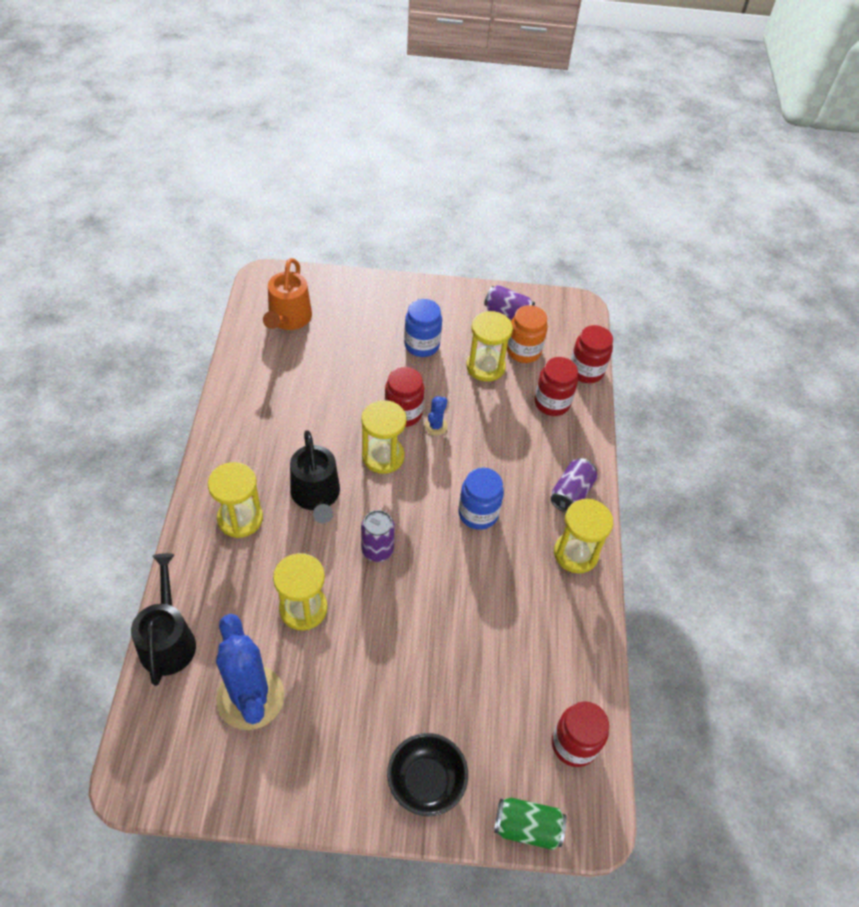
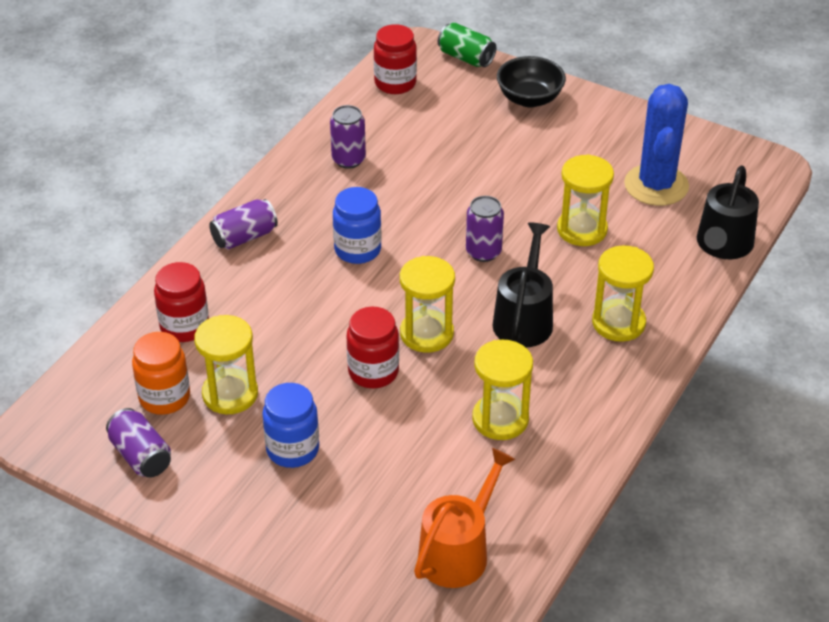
camera: 150 degrees left, 10 degrees down
(436, 426) = (343, 346): blue cactus -> none
(548, 612) = (348, 160): none -> purple can
(575, 553) = (285, 190): yellow hourglass -> yellow hourglass (500, 419)
(586, 371) = (108, 348): red jar -> none

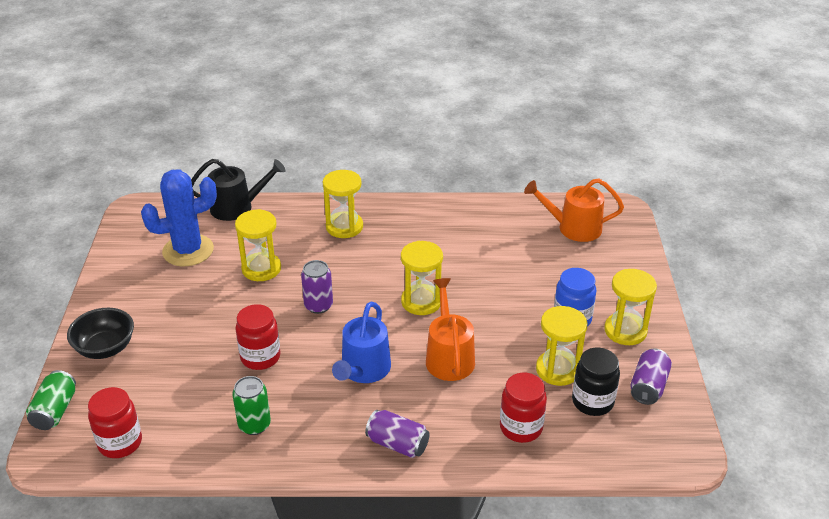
camera: 120 degrees left, 5 degrees down
(164, 397) = (592, 402): orange jar -> black jar
(322, 318) = (449, 357): none -> orange watering can
(348, 160) = (254, 425): purple can -> green can
(357, 250) = (363, 370): blue jar -> blue watering can
(373, 372) = (476, 311): red jar -> red jar (260, 357)
(500, 419) = (466, 246): yellow hourglass -> yellow hourglass (625, 331)
(524, 319) = (372, 265): black watering can -> none

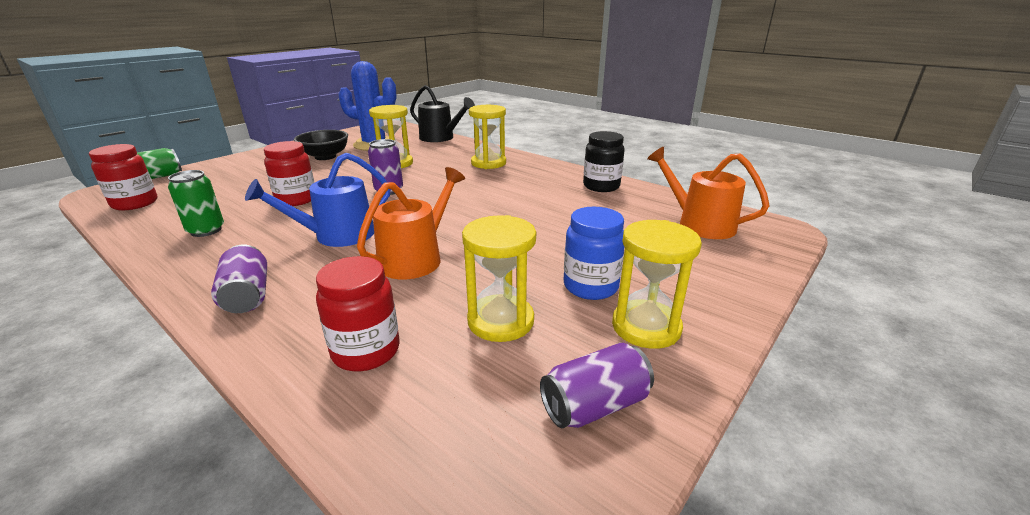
camera: 40 degrees right, 10 degrees down
(105, 348) = (241, 164): black bowl -> black bowl (325, 157)
(421, 301) = (465, 216): yellow hourglass -> none
(592, 402) = (489, 376): black jar -> black jar (601, 186)

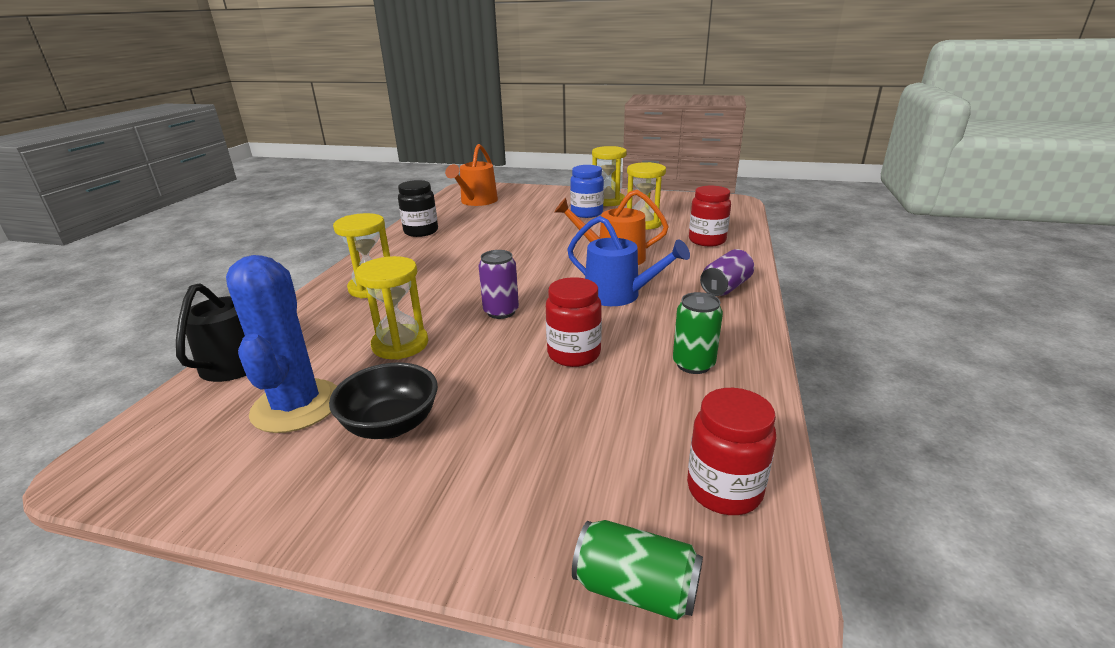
camera: 115 degrees left, 0 degrees up
(595, 405) = (668, 202): purple can -> none

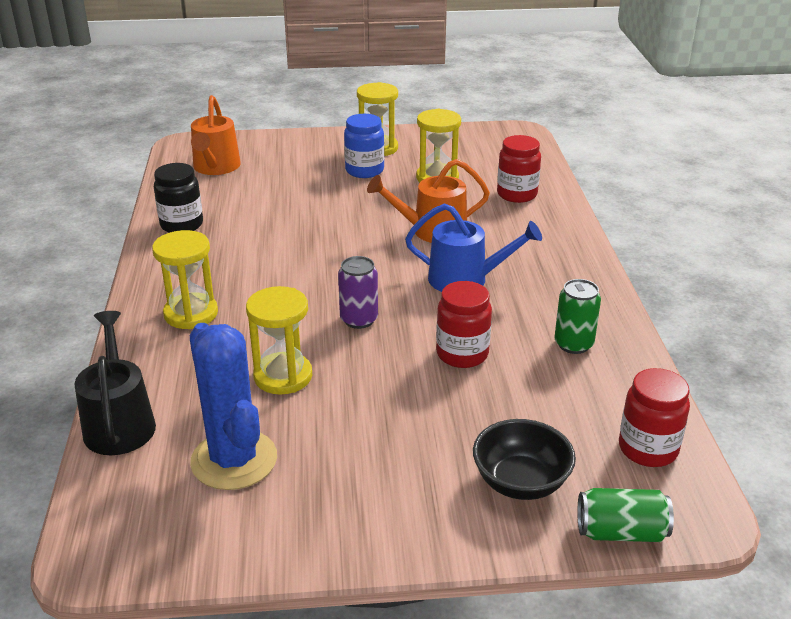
camera: 20 degrees left, 5 degrees up
(391, 425) = (343, 457): black bowl -> black bowl (520, 482)
(725, 287) = (563, 253): purple can -> none

